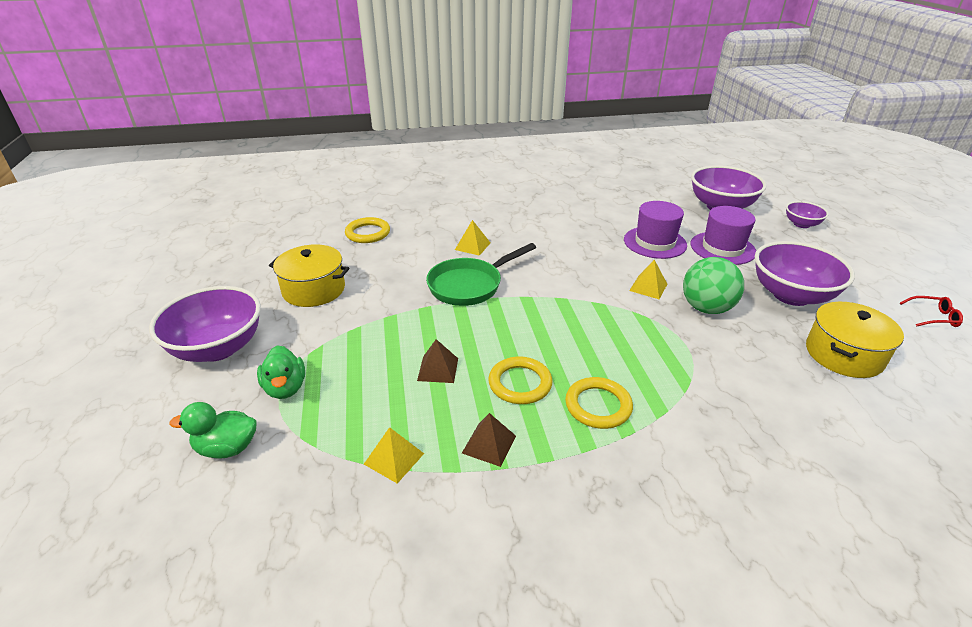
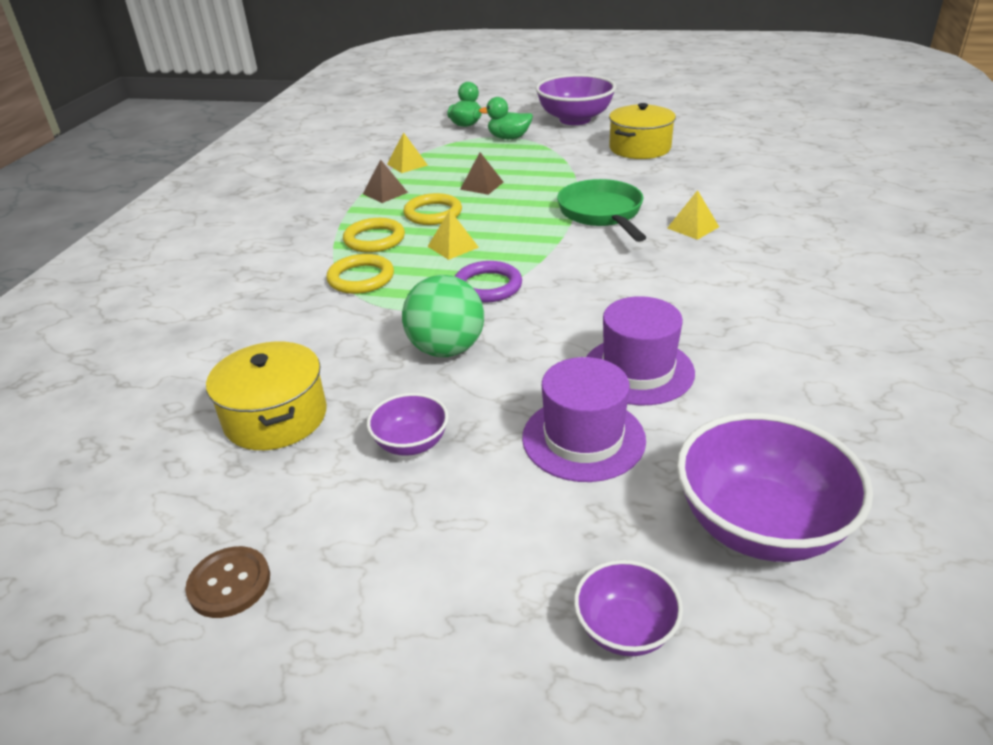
camera: 115 degrees right, 0 degrees up
(368, 233) = (751, 175): yellow ring -> yellow ring (361, 278)
(619, 312) = (487, 286): none -> purple ring
(648, 287) = (522, 322): yellow pyramid -> yellow pyramid (453, 247)
(791, 295) = (411, 443): purple bowl -> purple bowl, size x0.52
(933, 317) = (229, 583): red glasses -> brown button

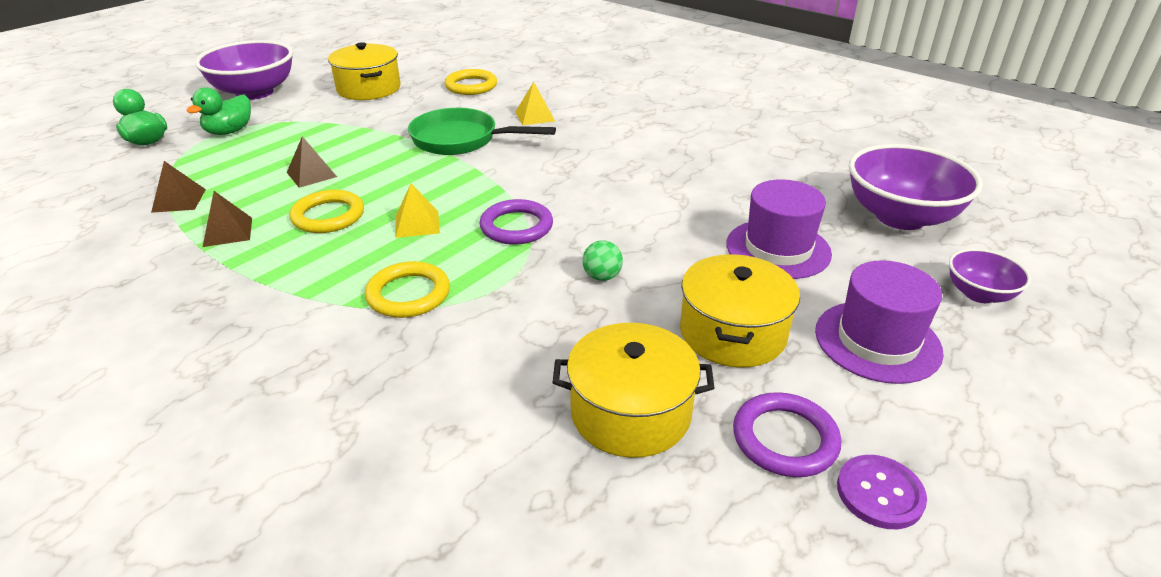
camera: 65 degrees left, 0 degrees up
(229, 583) = (880, 493): brown button -> purple button
(278, 509) = (785, 439): none -> purple ring
(374, 239) = (332, 265): yellow ring -> yellow ring (471, 86)
(407, 164) = (179, 200): yellow pyramid -> brown pyramid
(411, 443) = (732, 333): purple bowl -> yellow pot
(446, 349) = (602, 277): green ball -> green ball, size x0.48
(638, 370) = (710, 201): purple hat -> purple hat (877, 341)

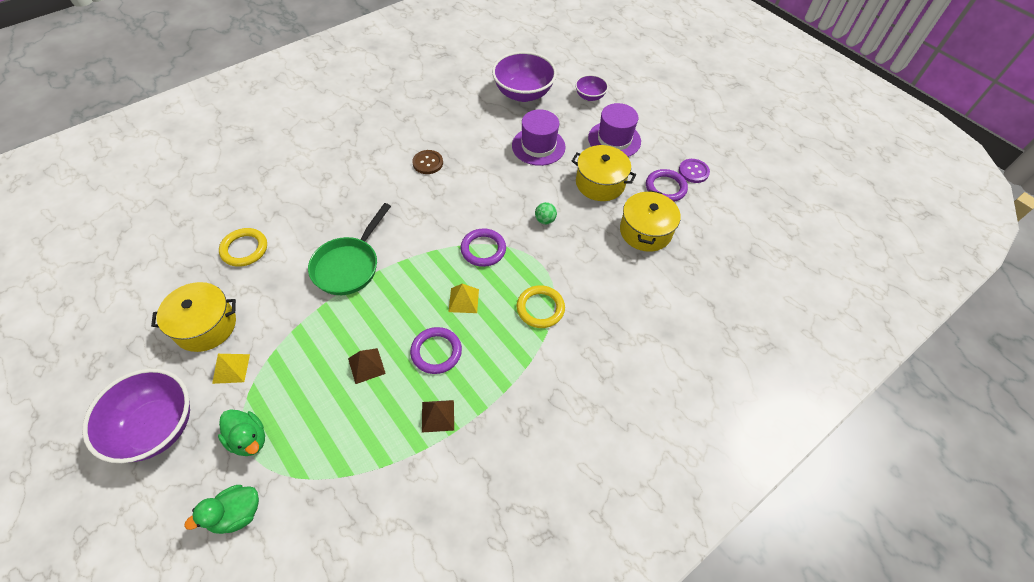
camera: 80 degrees left, 20 degrees up
(179, 200) = (375, 460): brown pyramid -> none
(328, 216) = (436, 352): yellow ring -> purple ring
(535, 116) = (328, 216): yellow pyramid -> yellow pyramid (231, 368)
(666, 160) = (428, 163): none -> brown button

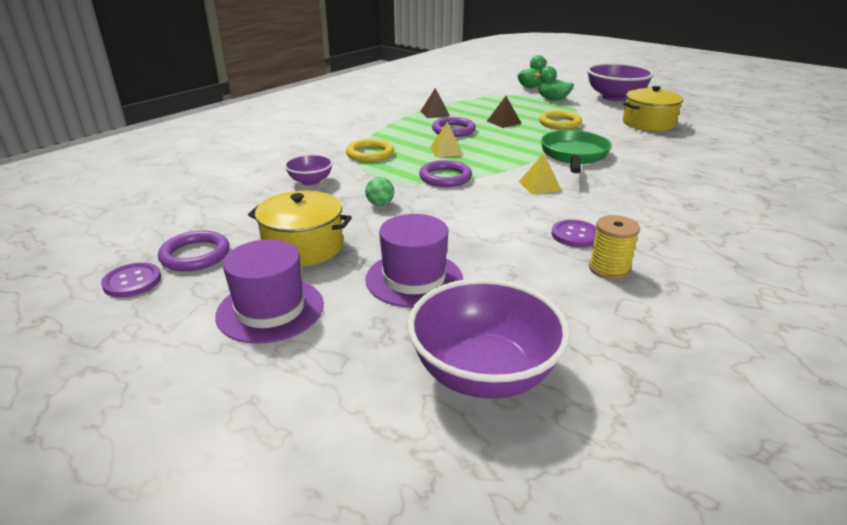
camera: 170 degrees right, 25 degrees down
(231, 368) = (601, 113): yellow pyramid -> yellow pyramid (539, 186)
(244, 249) = (685, 153): yellow ring -> yellow ring (559, 123)
(428, 163) = (575, 235): brown button -> purple button
(429, 134) = (609, 269): none -> yellow spool
(589, 96) = (319, 395): purple bowl -> purple bowl (310, 181)
(645, 231) = (244, 210): yellow pot -> none

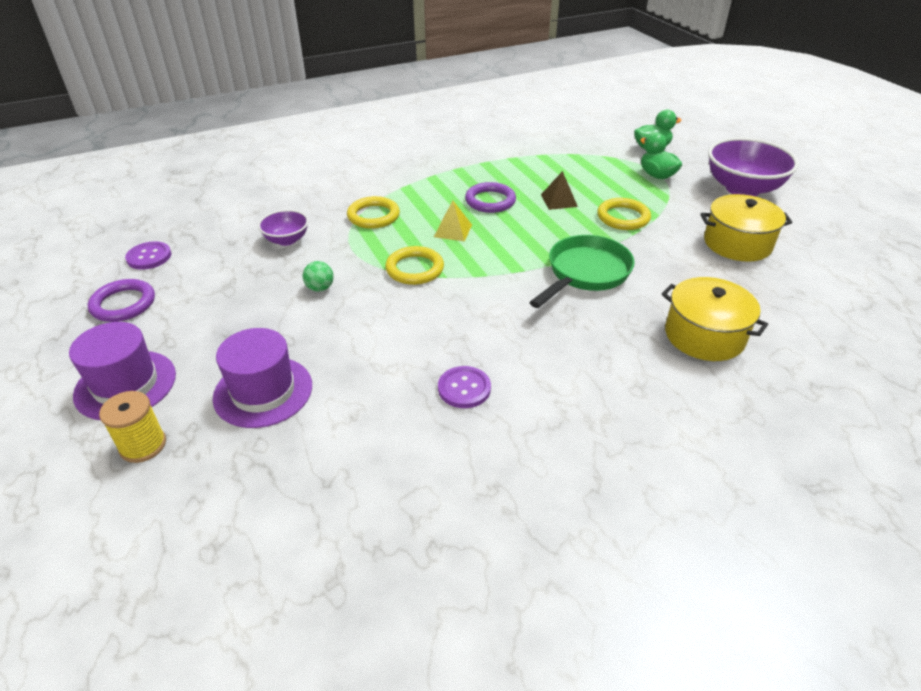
camera: 25 degrees right, 10 degrees up
(132, 281) = (59, 319): purple button -> purple button (149, 257)
(303, 247) = (210, 321): yellow pot -> yellow pot (704, 335)
(435, 113) = (495, 169): brown pyramid -> none
(445, 177) = (415, 269): purple ring -> yellow ring
(484, 373) = (218, 518): purple bowl -> none
(539, 186) = (499, 308): yellow pyramid -> none
(609, 269) = (451, 444): yellow spool -> yellow spool (143, 445)

